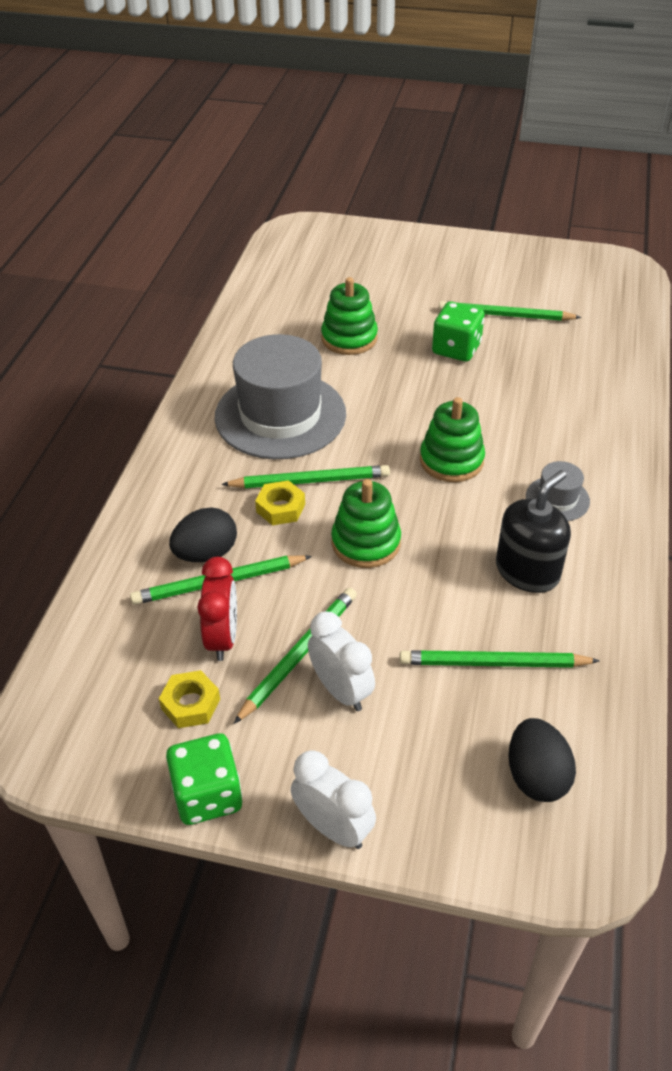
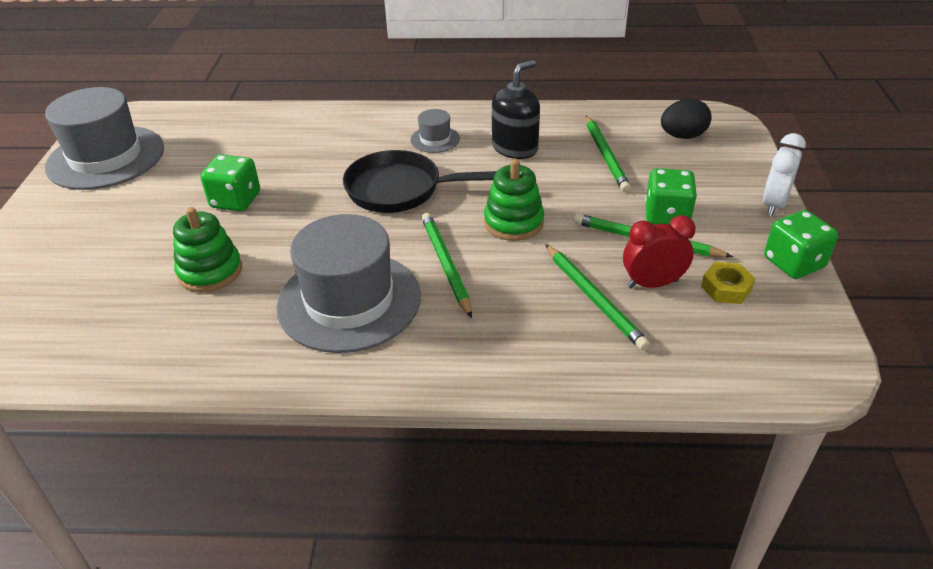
camera: 100 degrees left, 5 degrees down
(206, 553) = (562, 314): black egg -> none
(280, 508) = (487, 277): yellow nut -> none
(341, 690) = (666, 216): white clock -> green dice
(451, 460) = (400, 189): green stacking toy -> black pan
(505, 315) = (182, 177): green pencil -> none
(527, 571) = (515, 148): black soap dispenser -> black soap dispenser turned 105 degrees clockwise
(548, 270) = (106, 157): none -> grey hat

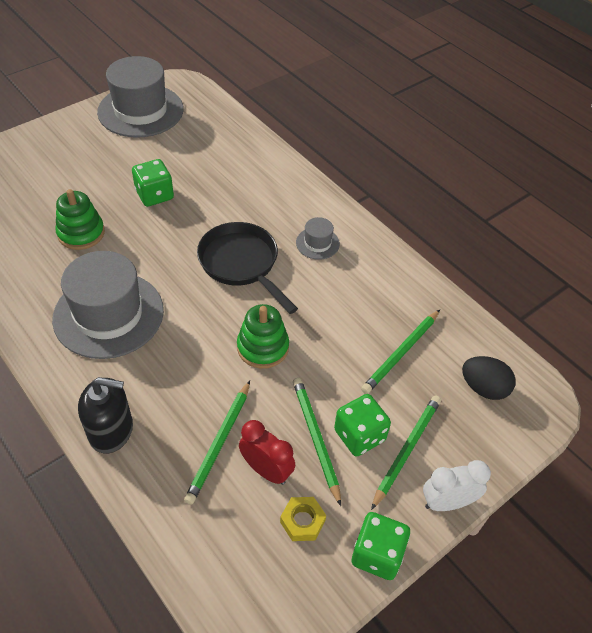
camera: 45 degrees right, 10 degrees up
(445, 265) = (184, 339): green pencil -> green pencil (406, 450)
(515, 148) = (354, 293): black soap dispenser -> black soap dispenser (111, 430)

